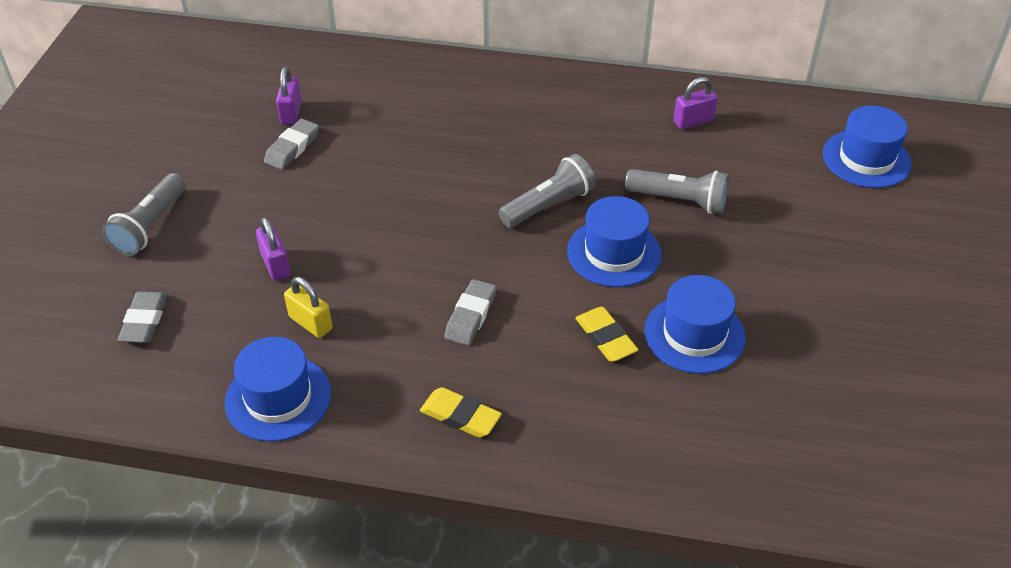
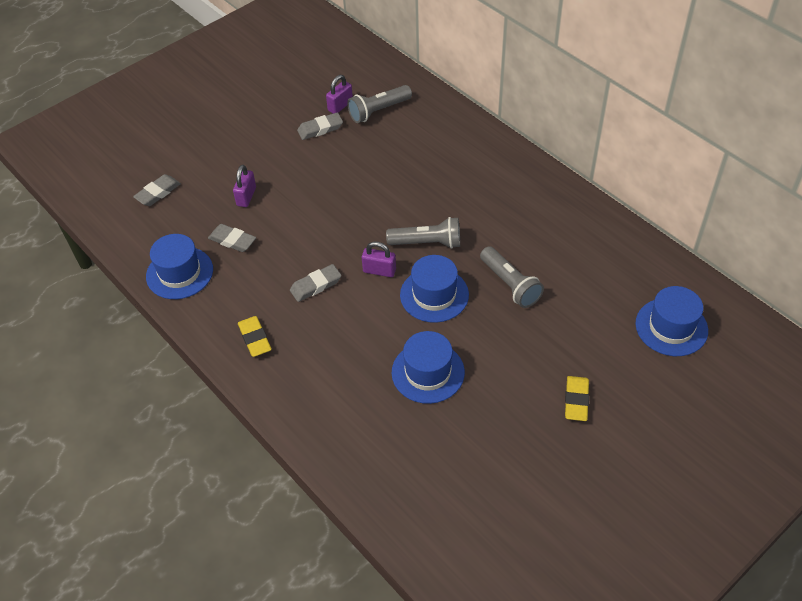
camera: 40 degrees right, 5 degrees up
(150, 226) = (207, 139): grey flashlight -> grey flashlight (378, 111)
(310, 323) = (232, 240): yellow padlock -> grey eraser
(605, 338) = (375, 343): yellow eraser -> yellow eraser (576, 400)
(693, 121) = (578, 236): purple padlock -> purple padlock (379, 271)

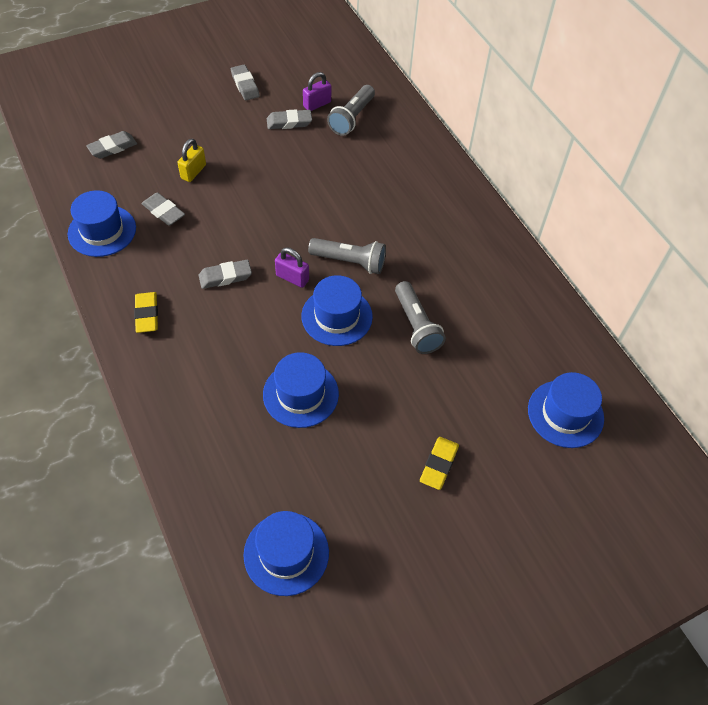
camera: 10 degrees right, 5 degrees up
(246, 196) = (193, 172): purple padlock -> yellow padlock
(264, 104) = (245, 85): none -> grey eraser
(378, 111) = (352, 118): grey flashlight -> grey flashlight turned 45 degrees counterclockwise
(469, 514) = (286, 553): none -> blue hat

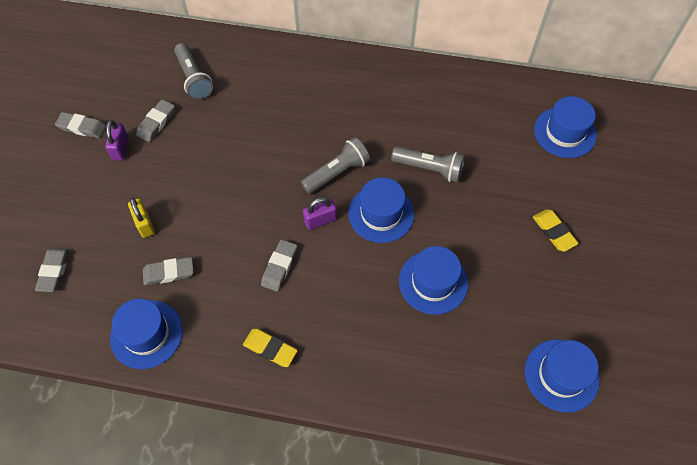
camera: 50 degrees left, 5 degrees up
(317, 104) = (155, 92): purple padlock -> purple padlock (120, 148)

